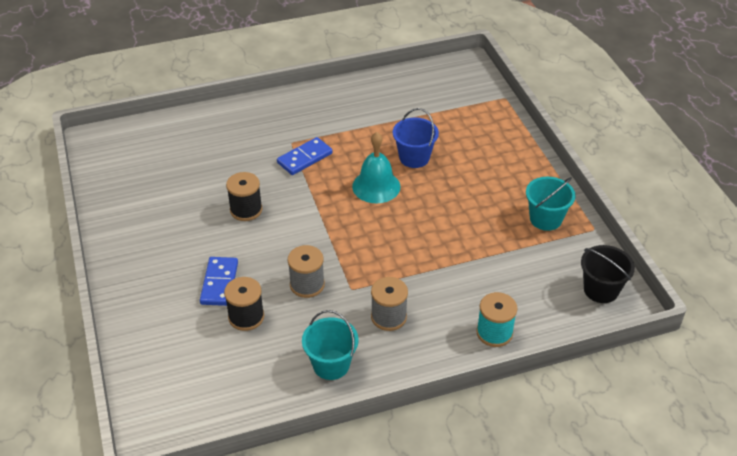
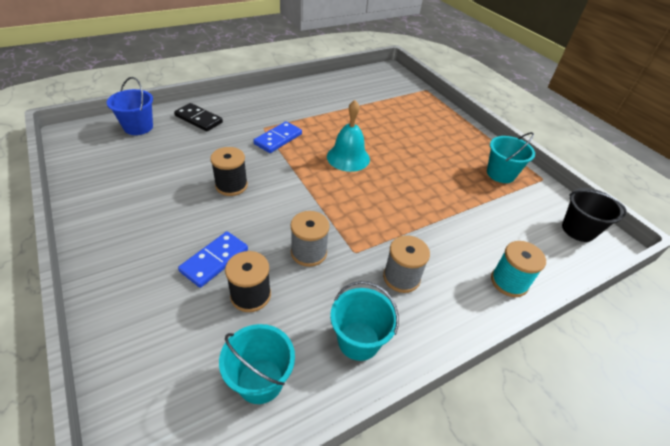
camera: 15 degrees left, 0 degrees up
(219, 283) = (214, 260): blue domino -> blue domino turned 45 degrees clockwise
(223, 128) = (198, 119): none -> black domino
(242, 383) = (260, 380): none -> turquoise bucket
(414, 157) = (372, 134): blue bucket -> blue bucket (138, 127)

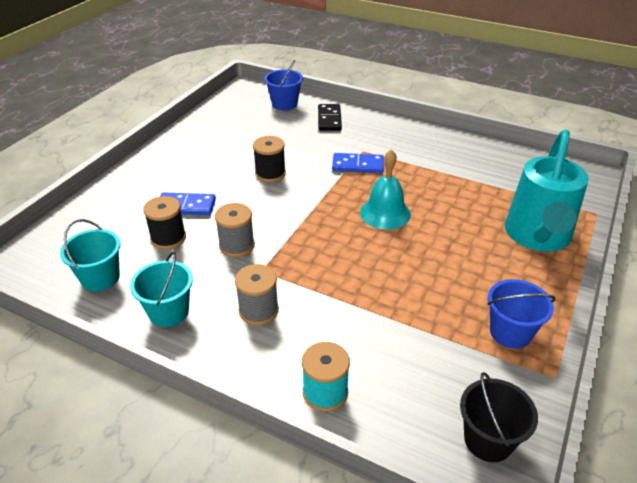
camera: 60 degrees right, 5 degrees down
(428, 118) = (537, 237): none -> turquoise watering can
(500, 174) = (510, 332): turquoise bucket -> blue bucket

